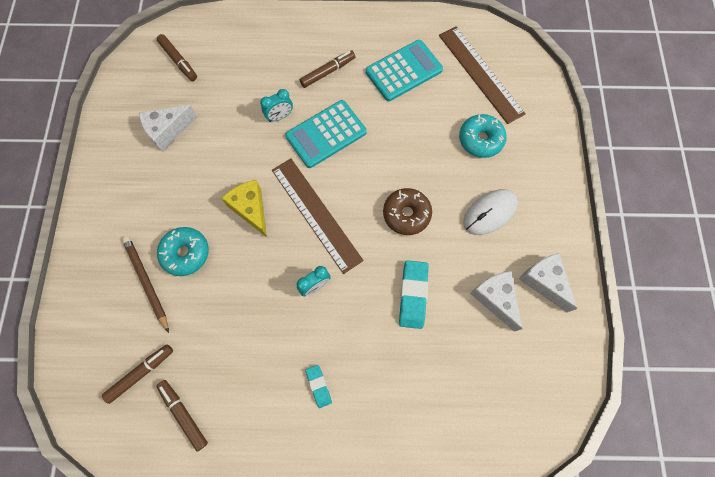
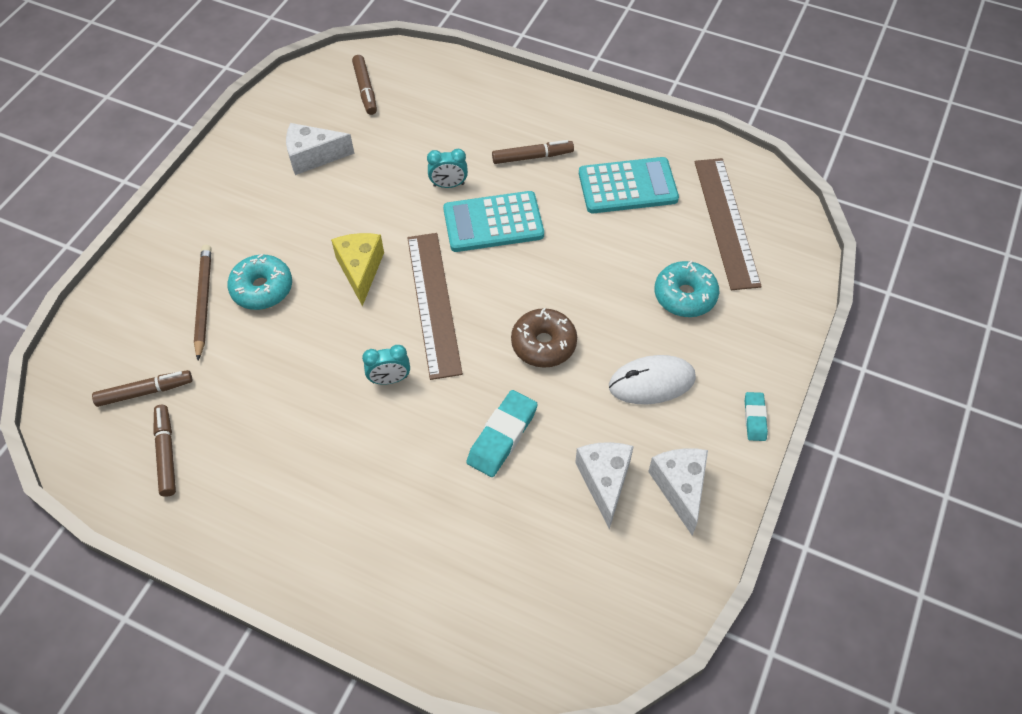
camera: 25 degrees right, 15 degrees down
(318, 386) = (333, 489): turquoise eraser -> turquoise eraser (754, 418)

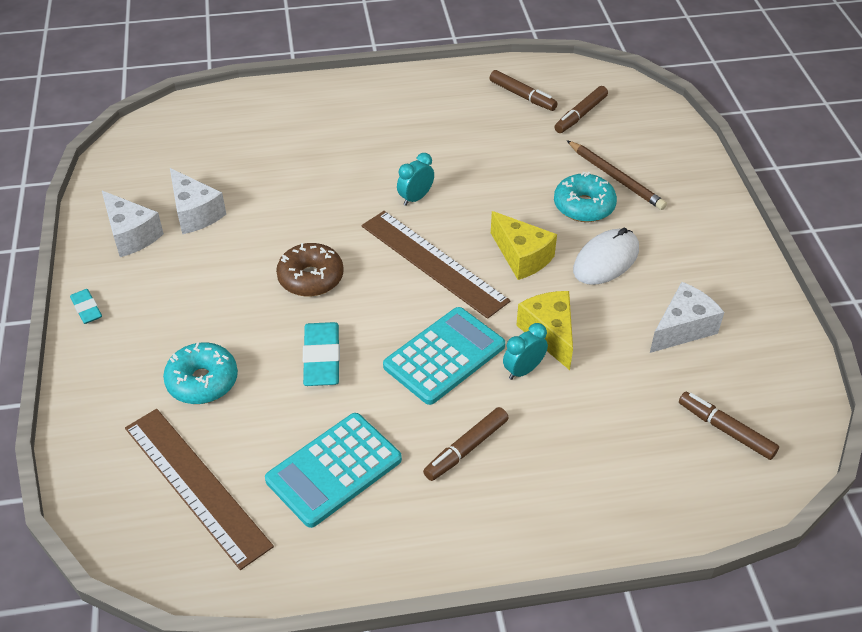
camera: 145 degrees right, 10 degrees down
(405, 200) = (549, 334): none -> yellow cheese
(502, 436) = (296, 204): turquoise eraser -> turquoise eraser (322, 358)
(652, 382) = (195, 294): white mouse -> white mouse (606, 260)

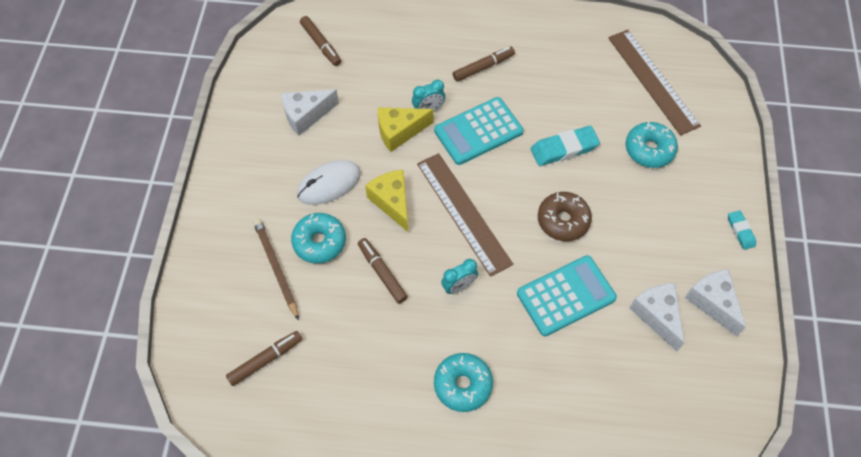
camera: 165 degrees left, 15 degrees up
(322, 358) = (564, 148): turquoise eraser -> turquoise eraser turned 60 degrees clockwise
(334, 470) = (567, 72): turquoise calculator -> turquoise calculator (566, 295)
(387, 131) = (463, 385): none -> turquoise donut
(522, 96) = (310, 405): brown marker -> brown marker (382, 273)
(549, 334) = (399, 132): yellow cheese -> yellow cheese turned 75 degrees clockwise

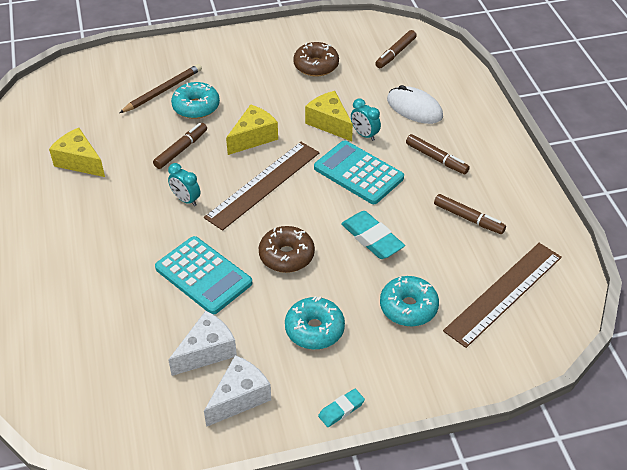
camera: 70 degrees right, 15 degrees down
(266, 360) = (81, 108): brown marker -> brown marker (468, 218)
(306, 115) = (316, 66): white cheese -> brown donut
(329, 184) = (254, 97): white mouse -> white mouse (414, 108)
(358, 378) = (79, 162): none -> yellow cheese
(463, 385) = (91, 225): turquoise donut -> turquoise donut (314, 329)

